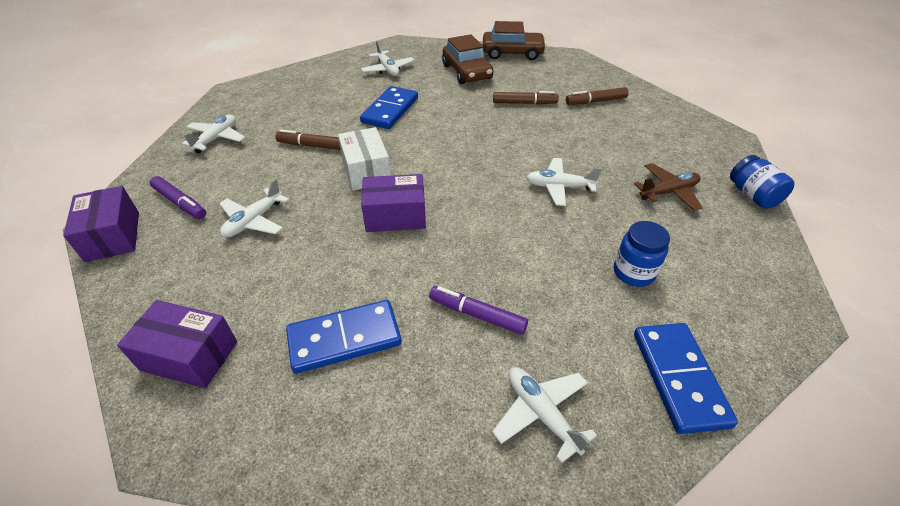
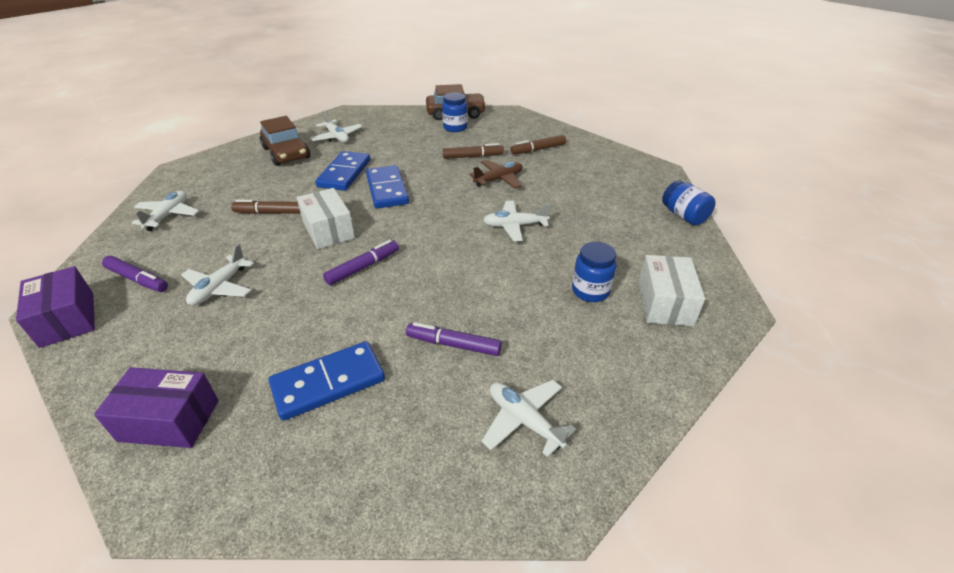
camera: 10 degrees left, 5 degrees down
(395, 216) = (363, 267): purple box -> purple marker
(467, 72) = (414, 133): brown car -> brown car (286, 153)
(510, 69) = (455, 128): none -> blue jar
(668, 192) = (612, 220): brown plane -> brown plane (499, 179)
(678, 378) = (640, 373): blue domino -> blue domino (387, 189)
(717, 298) = (664, 303): none -> white box

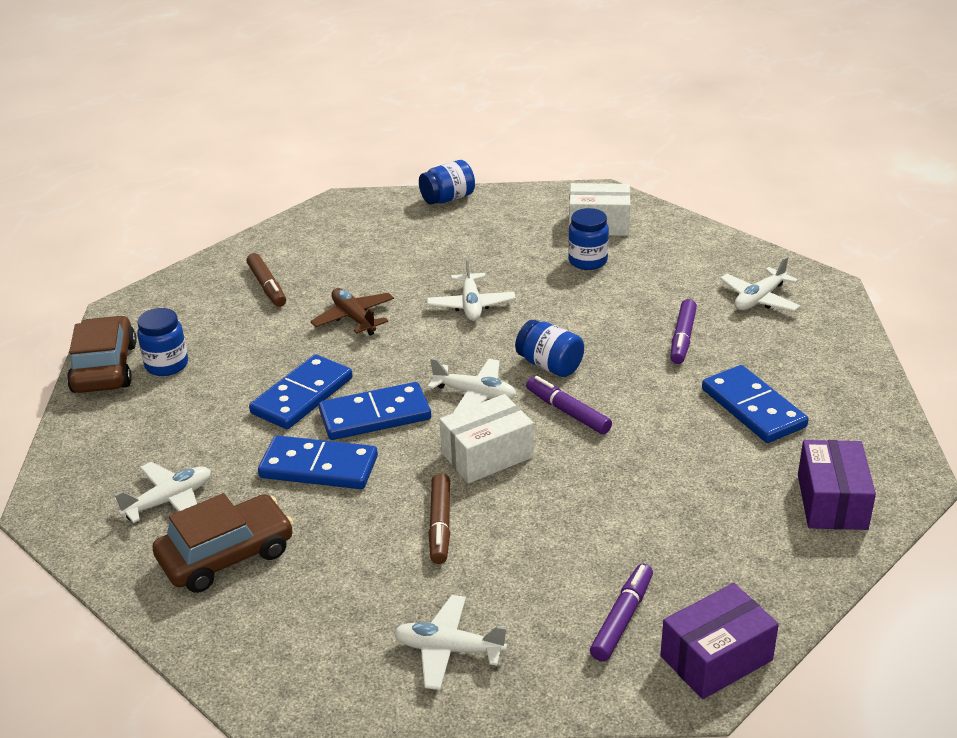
camera: 90 degrees left, 5 degrees down
(219, 288) = (626, 527): white plane -> white plane (475, 394)
(415, 166) = (302, 396): none -> blue domino
(426, 261) = (550, 365): none -> blue jar
(473, 156) = (279, 342): brown marker -> none

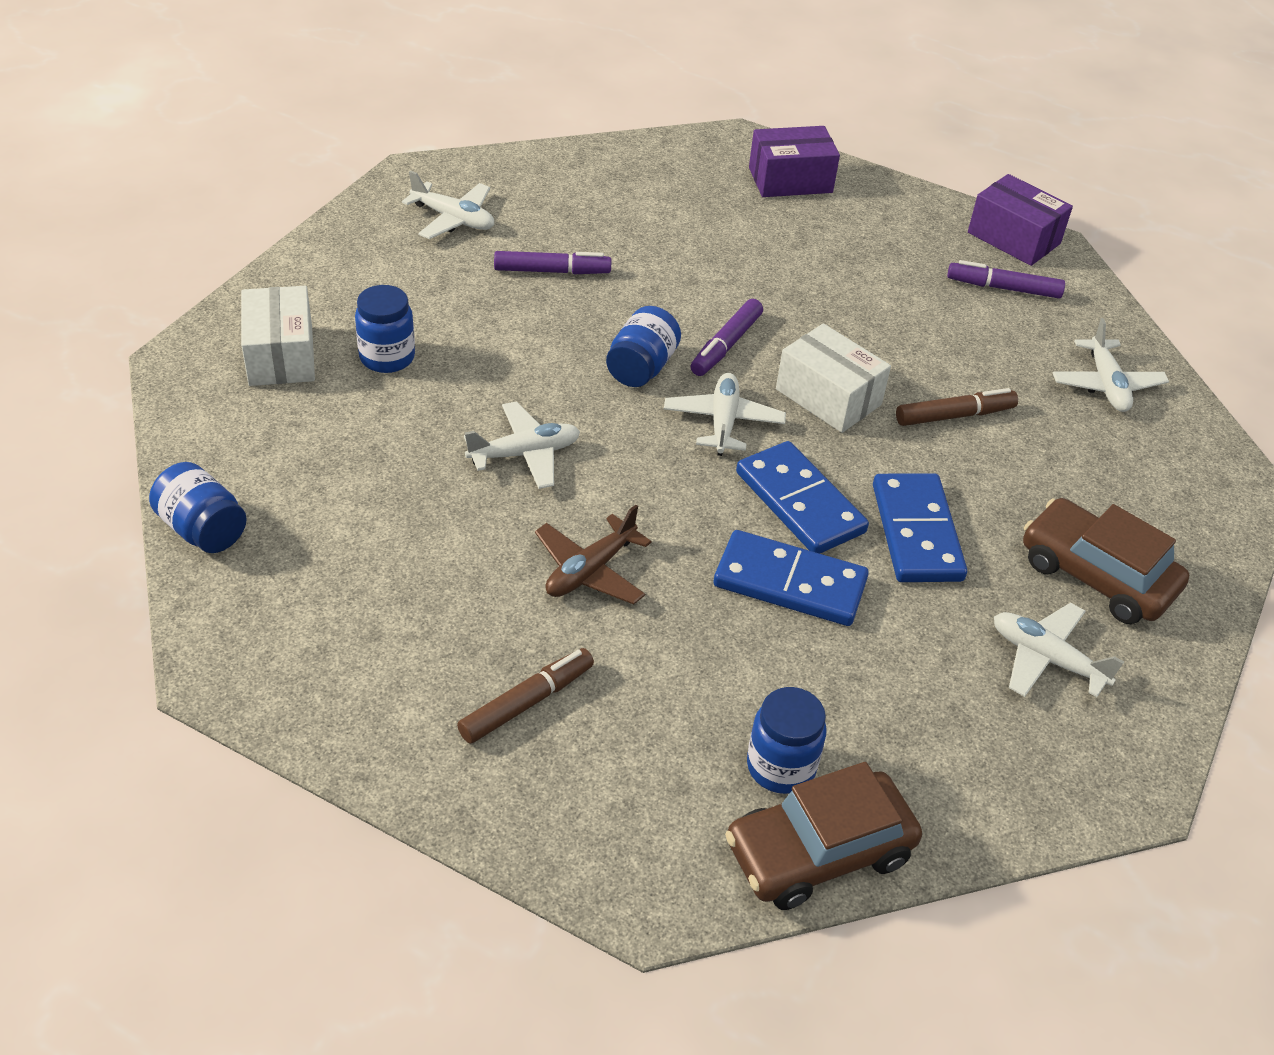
camera: 110 degrees left, 10 degrees up
(753, 408) = (667, 222): blue domino -> none

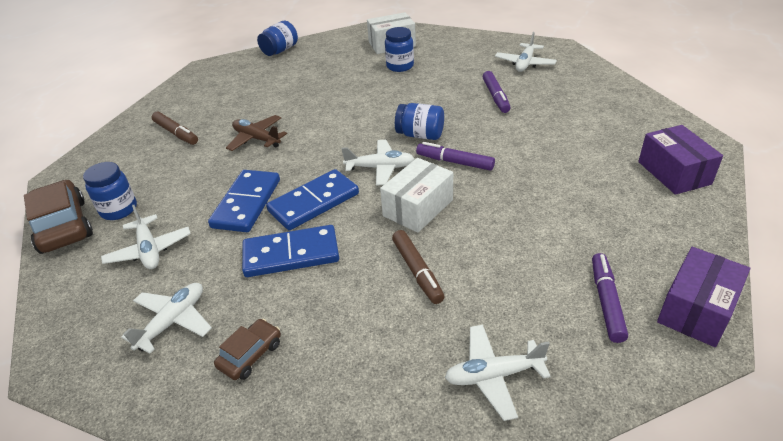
camera: 90 degrees right, 5 degrees down
(525, 454) = (338, 110): white plane -> white plane (149, 250)
(1096, 575) = (250, 355): brown car -> brown car, size x0.55

